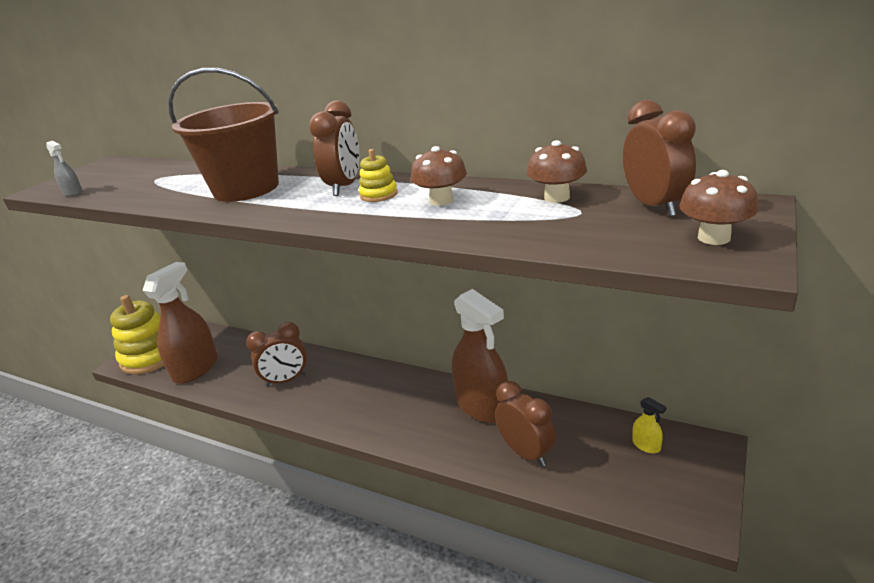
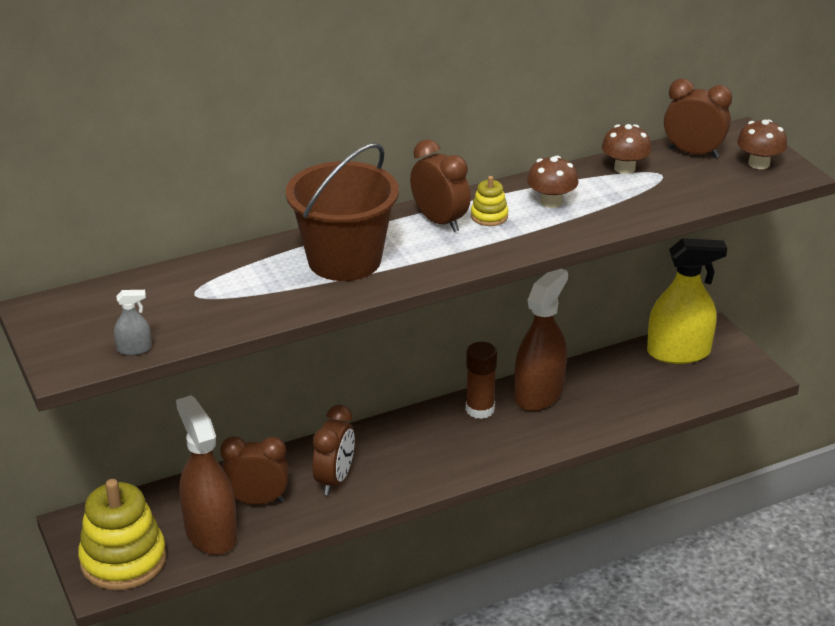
camera: 55 degrees left, 5 degrees up
(428, 391) = (480, 409): none -> brown glue stick
(482, 406) = (539, 394): brown spray bottle -> brown spray bottle turned 60 degrees counterclockwise
(526, 452) = (617, 403): brown clock -> brown clock (257, 501)
(646, 445) = (678, 352): yellow spray bottle -> yellow spray bottle, size x2.48

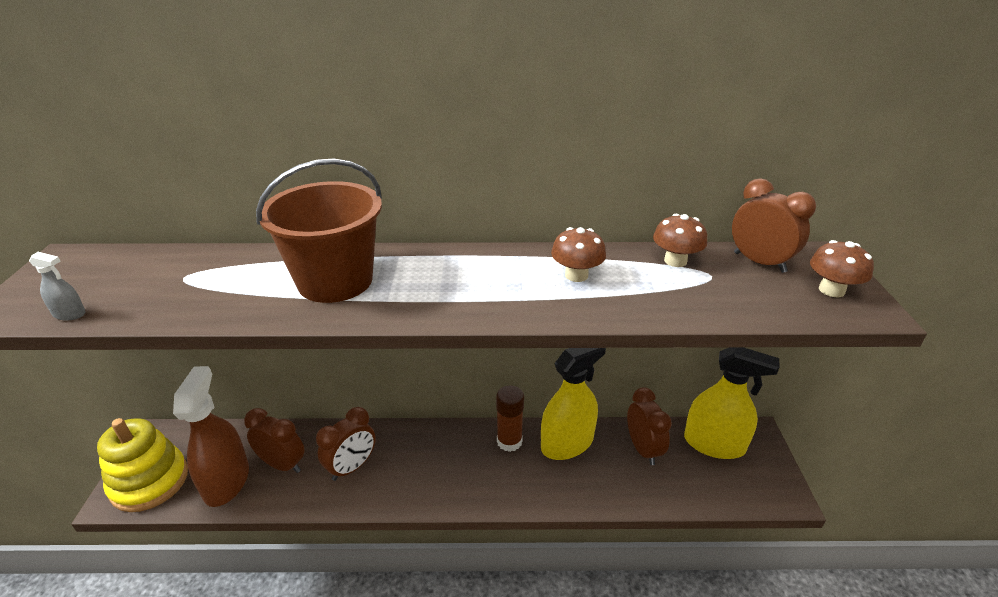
camera: 25 degrees right, 0 degrees up
(439, 221) = (454, 267): brown clock -> brown clock (643, 449)
(489, 216) = (504, 274): yellow stacking toy -> none
(539, 394) = (567, 443): brown spray bottle -> yellow spray bottle

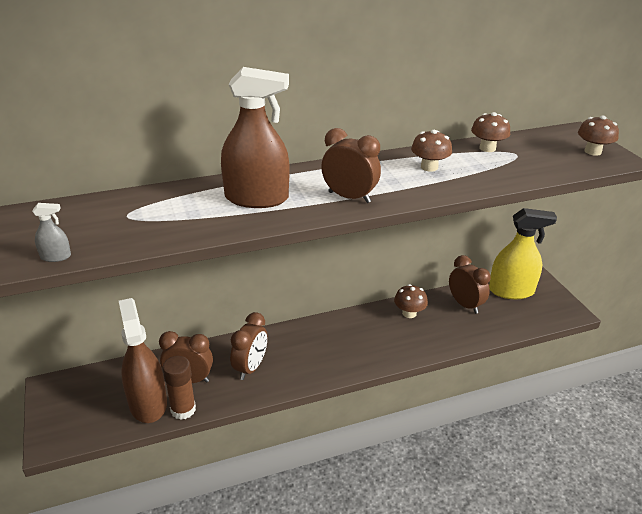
camera: 20 degrees left, 0 degrees up
(149, 481) = (75, 421): yellow stacking toy -> none
(335, 281) = (256, 198): brown bucket -> brown spray bottle
(509, 441) = (365, 321): brown glue stick -> brown glue stick (183, 410)
(567, 443) = (409, 313): yellow spray bottle -> brown mushroom
(759, 262) = (540, 141): brown clock -> brown clock (349, 197)

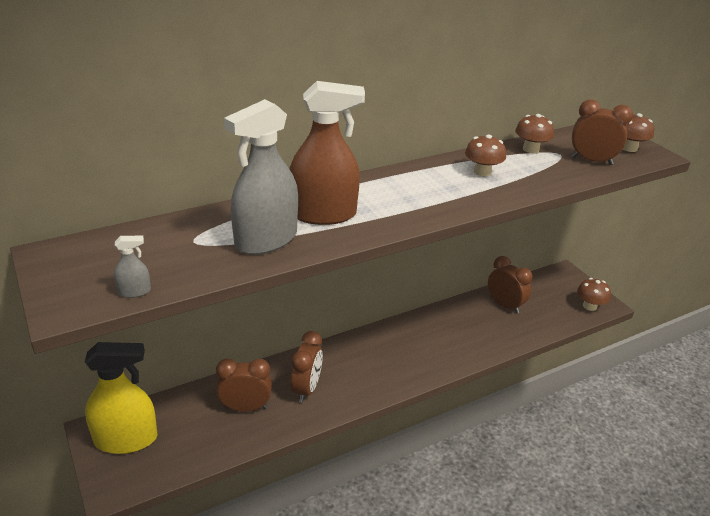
camera: 10 degrees left, 0 degrees up
(148, 403) = (207, 437): brown spray bottle -> none
(183, 410) = (247, 440): brown glue stick -> none
(193, 218) = (266, 240): none -> grey spray bottle
(349, 197) = (416, 207): brown clock -> brown clock (592, 161)
(409, 313) = (452, 318): brown mushroom -> brown mushroom (589, 306)
(511, 291) = (545, 287): yellow spray bottle -> yellow spray bottle (126, 439)

